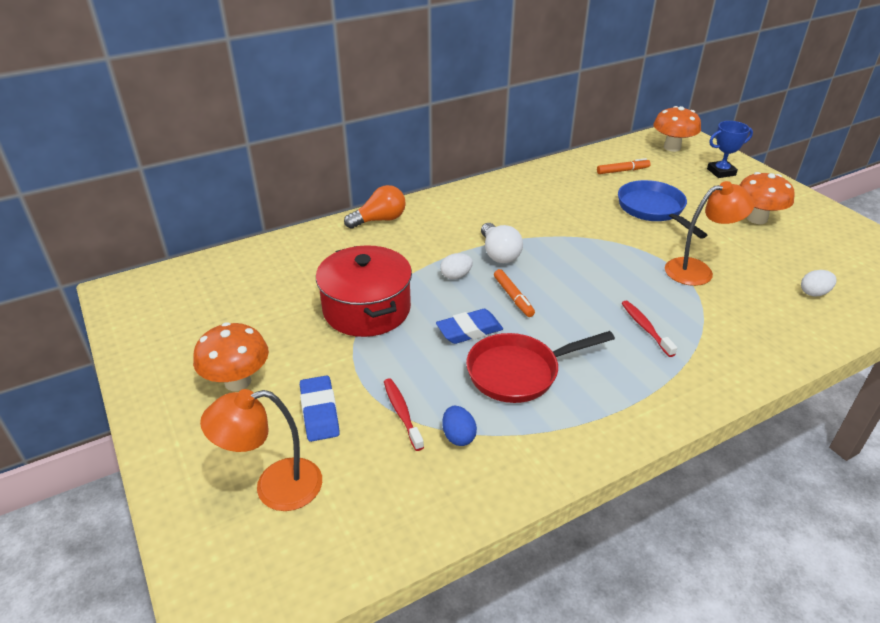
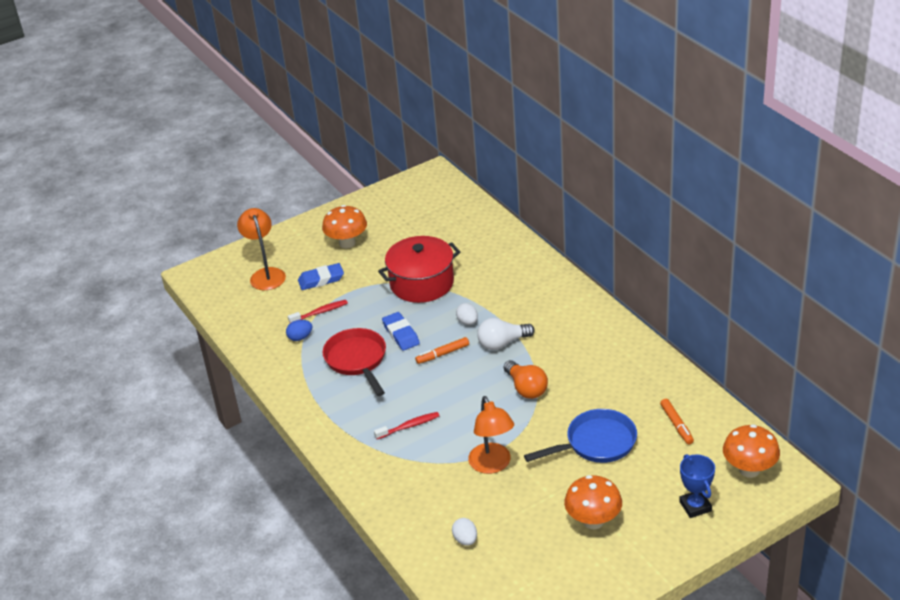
camera: 90 degrees right, 0 degrees up
(379, 220) = (544, 272): orange light bulb -> orange light bulb (526, 388)

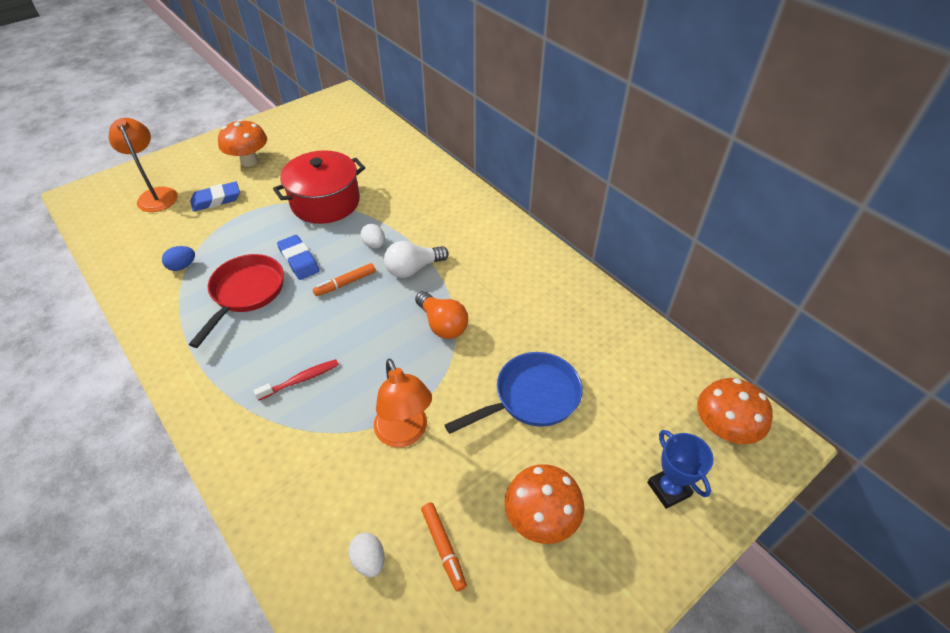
camera: 10 degrees left, 10 degrees up
(320, 312) = (210, 236): red toothbrush -> none
(357, 360) = (245, 293): red pan -> red pan turned 45 degrees clockwise
(676, 425) = (623, 368): orange marker -> orange marker (443, 547)

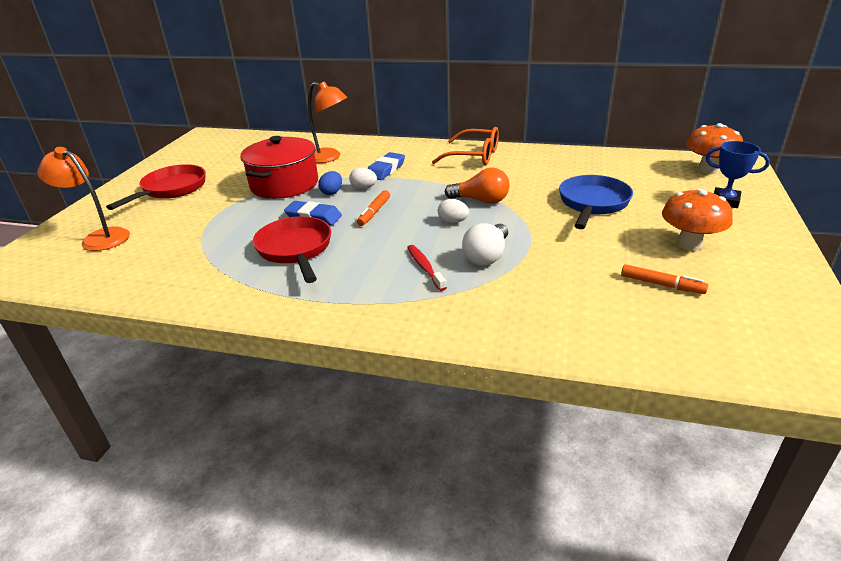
camera: 35 degrees left, 15 degrees down
(182, 266) = (204, 261): blue egg -> blue egg (332, 192)
(216, 200) = (174, 218): blue eraser -> blue eraser (386, 170)
(249, 161) = (171, 189): orange mushroom -> red pan
(301, 380) = (425, 267): red toothbrush -> red toothbrush turned 45 degrees counterclockwise
(369, 560) = (630, 316): white egg -> white egg (453, 222)
(405, 434) = (546, 254): orange lamp -> orange lamp (329, 157)
(413, 269) = (414, 187): white light bulb -> white light bulb (487, 256)
(516, 255) = (474, 156): none -> orange glasses

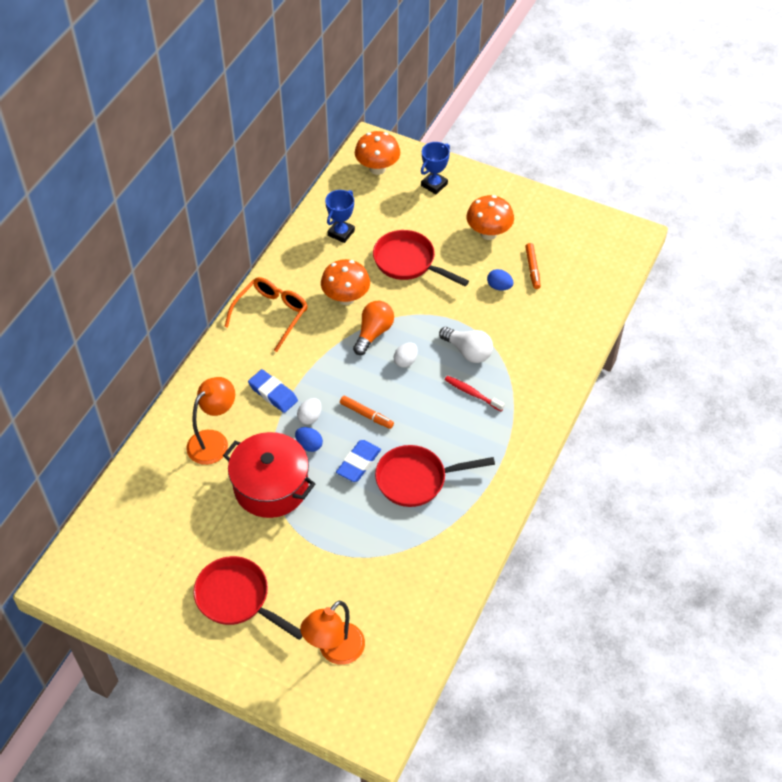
camera: 80 degrees left, 20 degrees up
(425, 267) = (472, 393): red toothbrush -> red toothbrush turned 45 degrees clockwise
(517, 181) = (346, 298): none -> orange mushroom
(592, 204) = (408, 262): blue pan -> red pan
(599, 167) = (341, 233): none -> blue trophy
(606, 263) = (499, 286): none -> blue egg
(661, 284) = (532, 269): orange marker -> orange marker turned 135 degrees clockwise

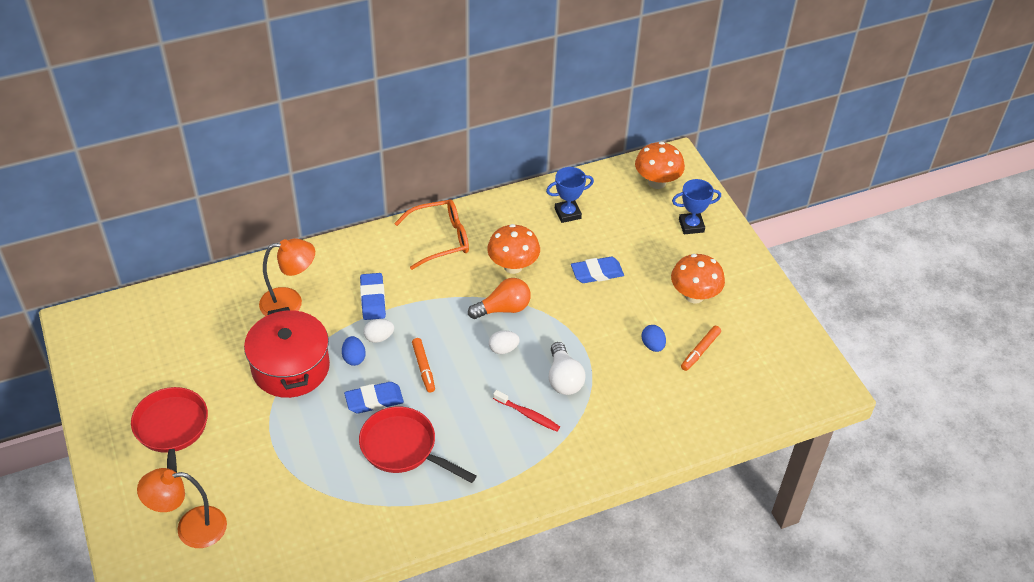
camera: 40 degrees right, 5 degrees down
(408, 262) = (597, 273): red pan -> blue eraser
(472, 393) = (528, 415): red toothbrush -> red toothbrush turned 135 degrees clockwise

